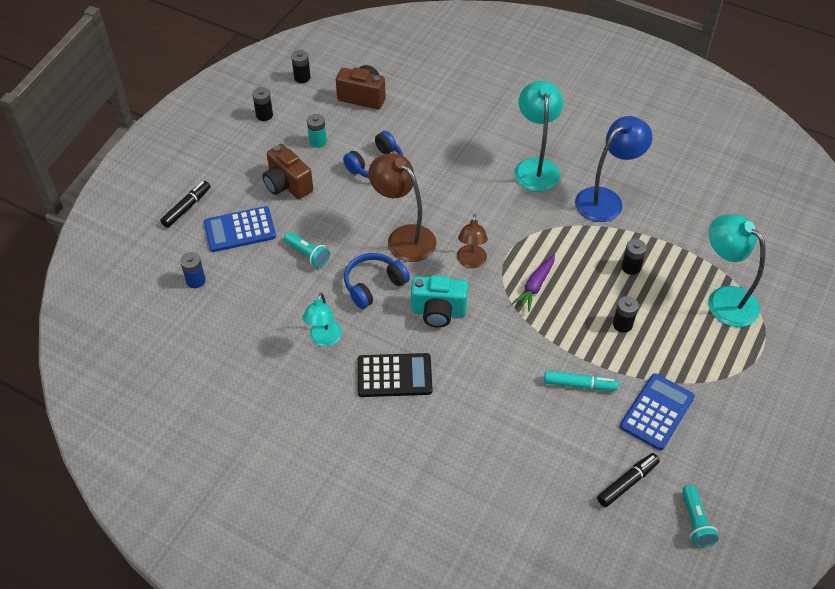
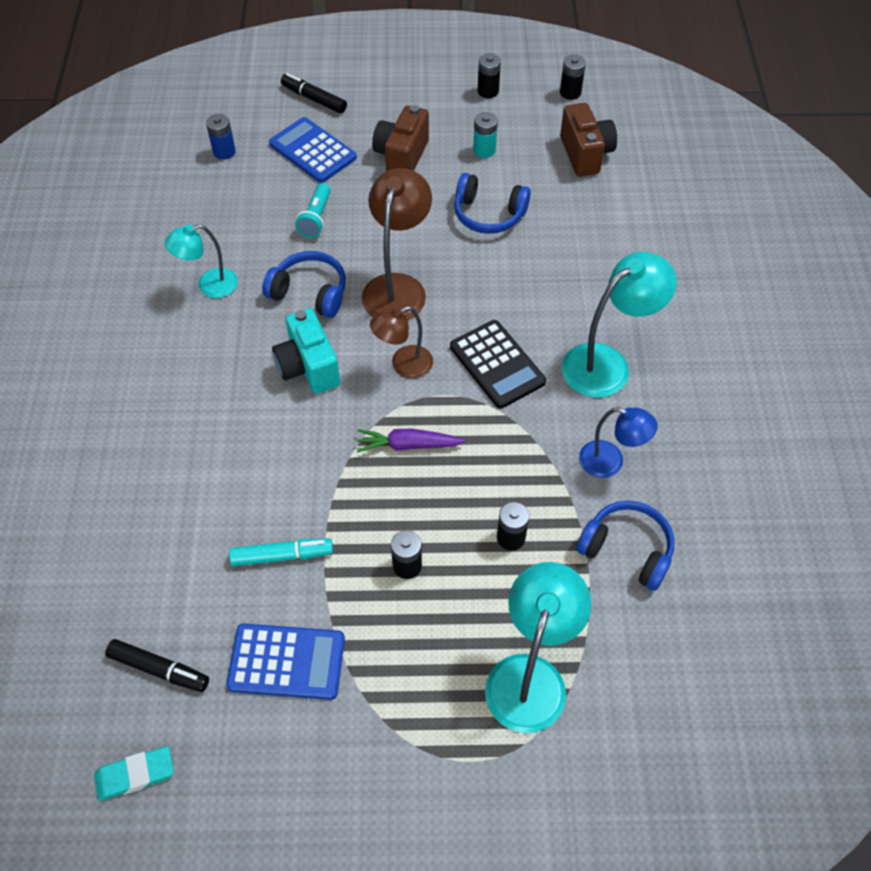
camera: 60 degrees right, 5 degrees up
(187, 208) = (314, 99): black marker -> black marker turned 150 degrees counterclockwise
(394, 376) = (194, 368): black calculator -> black calculator (497, 364)
(579, 385) = (282, 556): turquoise marker -> turquoise marker turned 75 degrees counterclockwise
(606, 199) = (610, 462): blue lamp -> blue lamp, size x0.62
(667, 220) = (627, 550): none -> blue headphones
(695, 522) = (135, 775): turquoise flashlight -> turquoise eraser

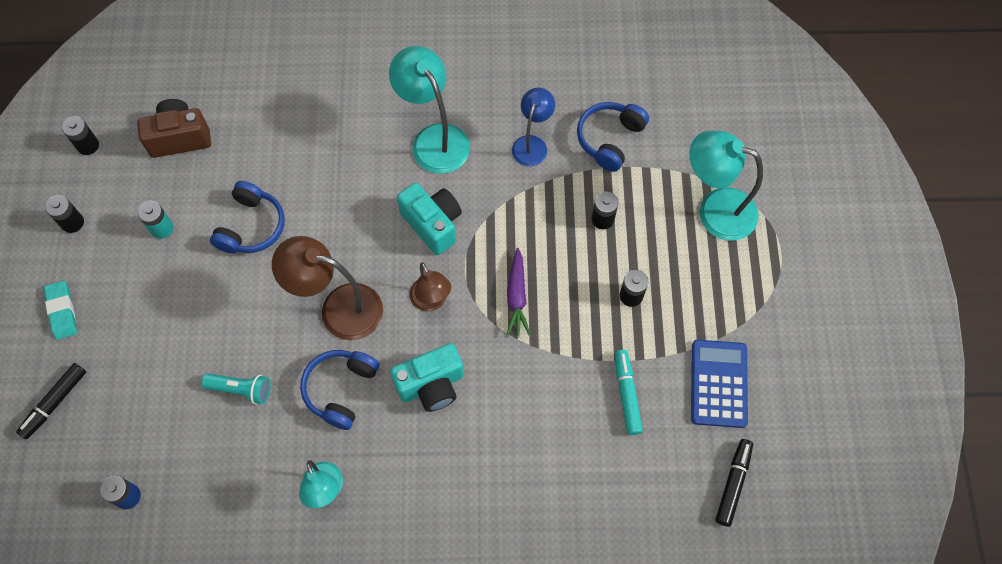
camera: 90 degrees left, 10 degrees up
(135, 775) = (818, 490): turquoise eraser -> turquoise eraser (62, 311)
(312, 151) = (140, 399): blue calculator -> none
(401, 156) = (160, 307): brown camera -> none
(497, 364) = (433, 224): black calculator -> turquoise camera

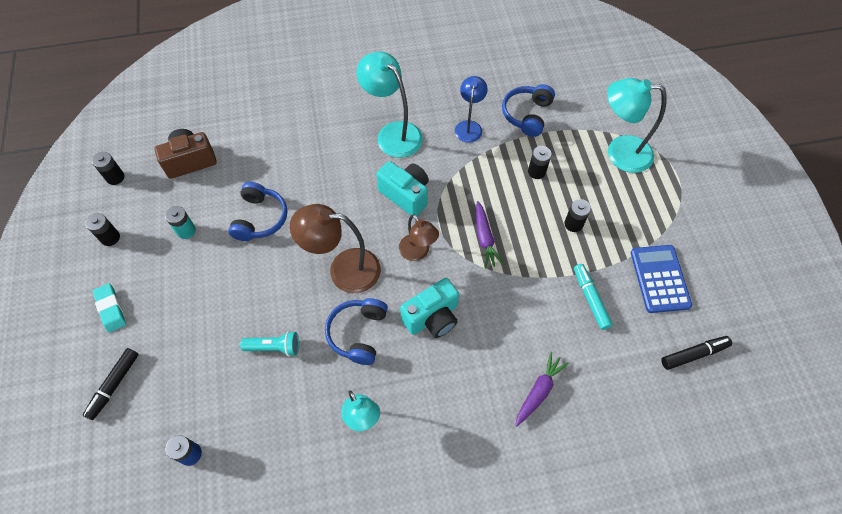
camera: 10 degrees left, 5 degrees down
(536, 495) = (539, 391): none -> purple carrot
(733, 484) = (694, 354): black marker -> black marker turned 60 degrees clockwise

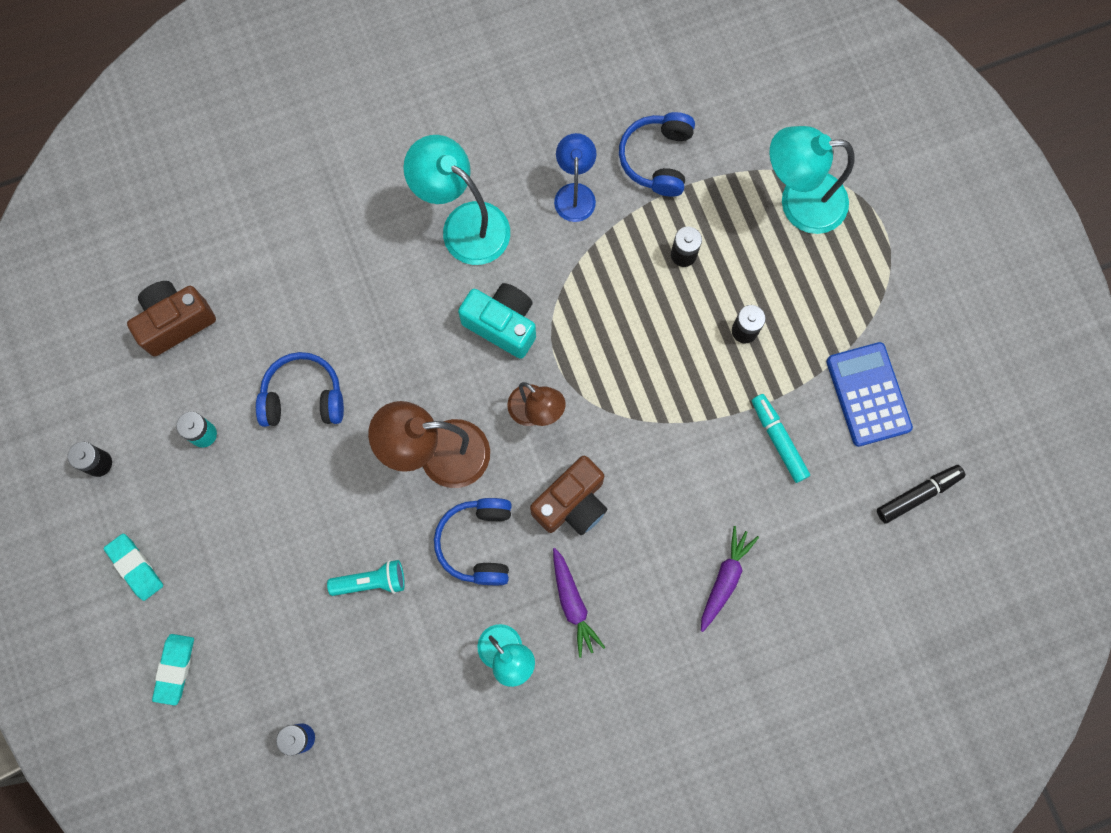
camera: 10 degrees left, 15 degrees up
(114, 385) = (175, 669): black marker -> turquoise eraser
(115, 177) = (73, 367): black battery -> none
(260, 218) = (303, 397): blue headphones -> blue headphones turned 90 degrees counterclockwise
(432, 317) = (572, 503): turquoise camera -> brown camera
(484, 238) = (624, 374): purple carrot -> purple carrot (573, 604)

